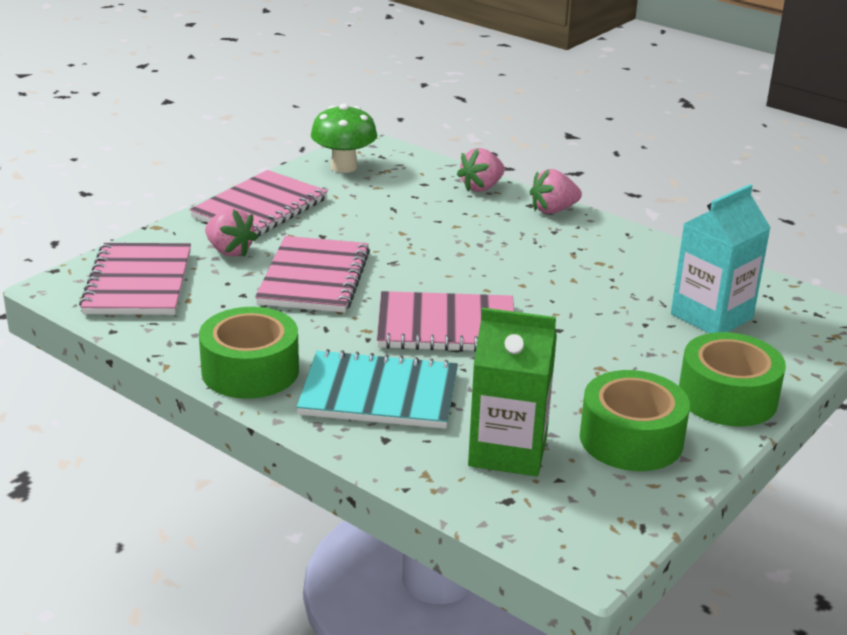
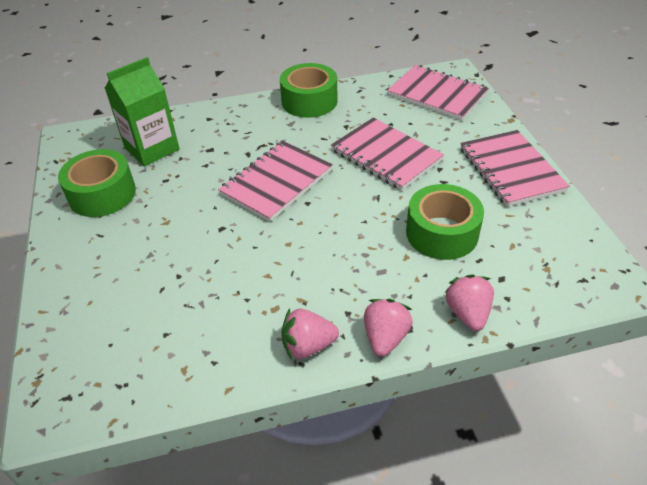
camera: 130 degrees right, 15 degrees up
(229, 251) = (451, 136): pink strawberry -> pink strawberry (308, 346)
(344, 167) = (568, 243): green mushroom -> none
(379, 394) = (243, 131): turquoise notebook -> none
(711, 316) = (143, 321): turquoise carton -> none
(727, 397) = (73, 258): green tape -> green tape (442, 233)

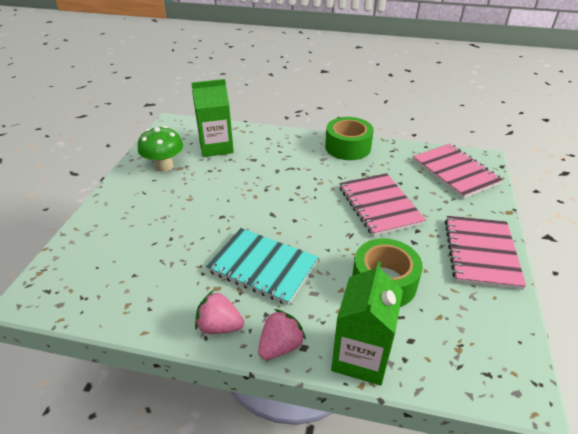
camera: 25 degrees right, 5 degrees down
(102, 194) = (164, 166): green tape -> green mushroom
(276, 182) = (282, 197): pink notebook -> none
(309, 266) = (262, 267): none -> turquoise notebook
(467, 313) = (360, 357): pink strawberry -> green carton

